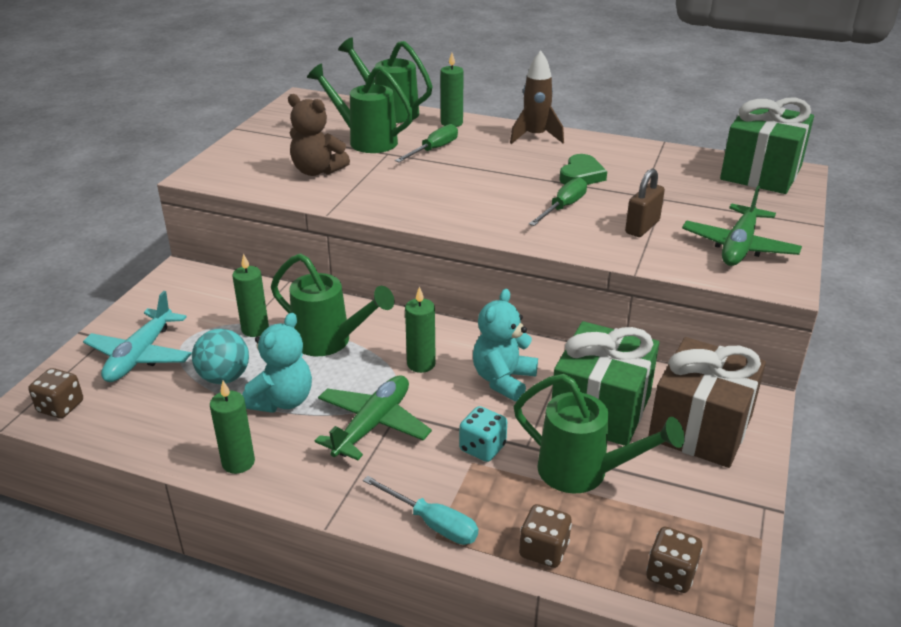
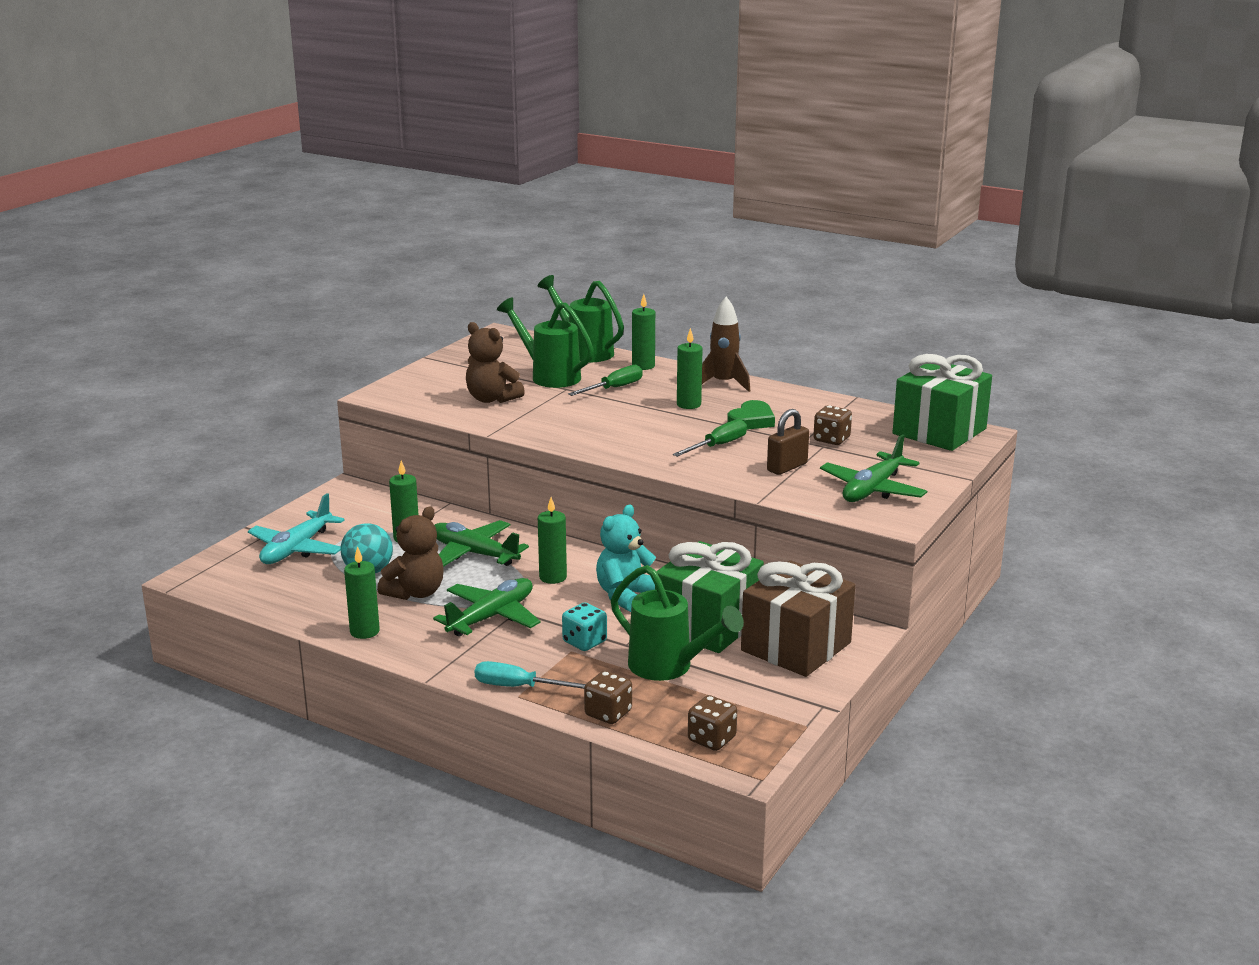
camera: 10 degrees right, 10 degrees down
(61, 407) = (220, 580): brown dice -> brown dice (831, 439)
(282, 401) = (415, 593): turquoise teddy bear -> brown teddy bear
(330, 342) = (474, 554): green watering can -> green plane
(432, 523) = (519, 687): turquoise screwdriver -> turquoise screwdriver turned 150 degrees clockwise
(513, 162) = (688, 405): none -> green candle

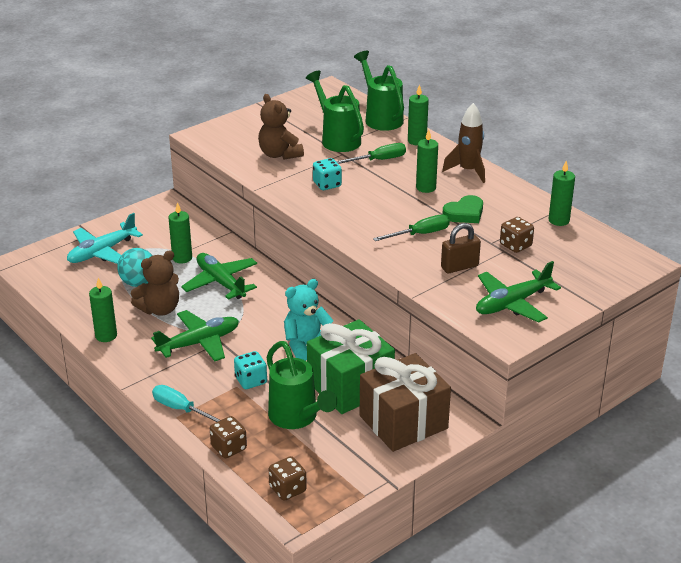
camera: 20 degrees right, 10 degrees up
(553, 577) = (264, 317): green candle -> green candle (559, 220)
(572, 418) = (327, 184): none -> turquoise dice
(939, 431) = (612, 254): green gift -> none

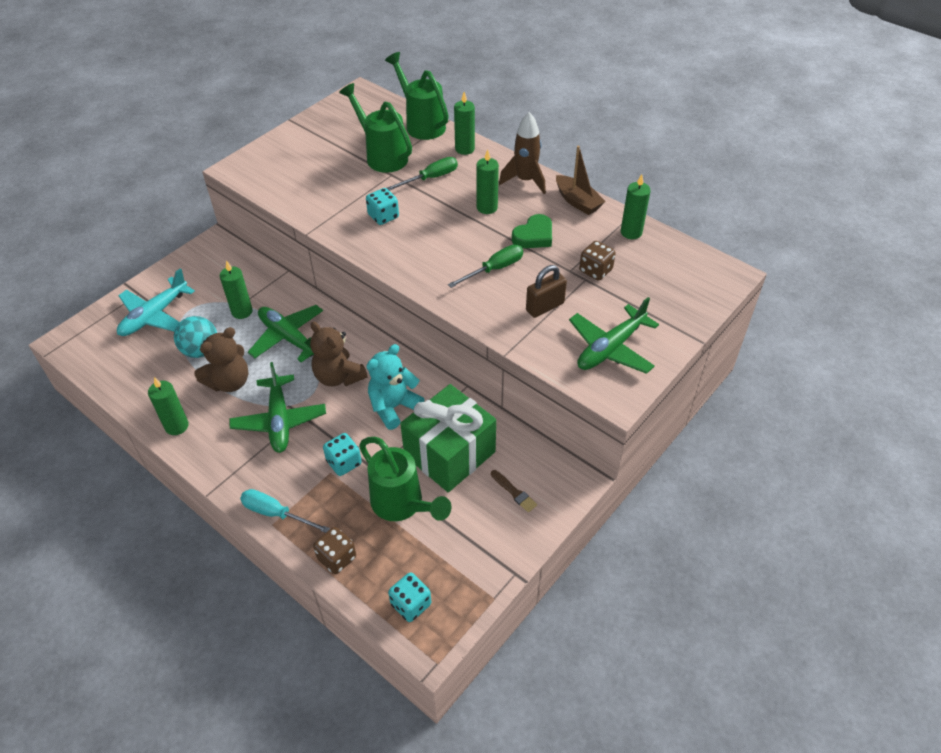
camera: 10 degrees left, 15 degrees up
(199, 343) = (279, 420): green plane -> green plane turned 120 degrees clockwise
(279, 154) = (325, 183): brown teddy bear -> brown teddy bear (338, 377)
(287, 489) = (411, 604): brown dice -> turquoise dice
(403, 422) = (514, 492): brown gift -> brown brush
(514, 192) = (577, 201): none -> brown boat

